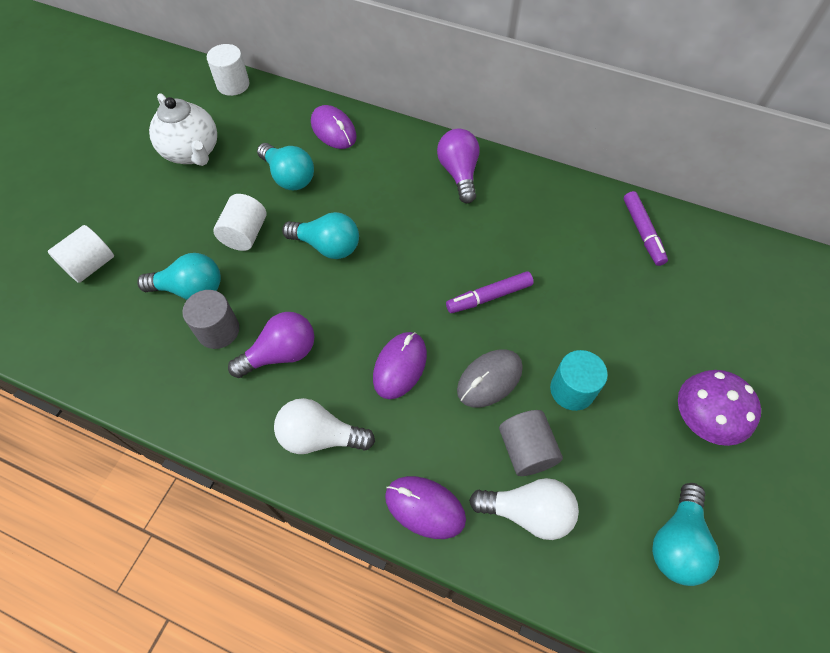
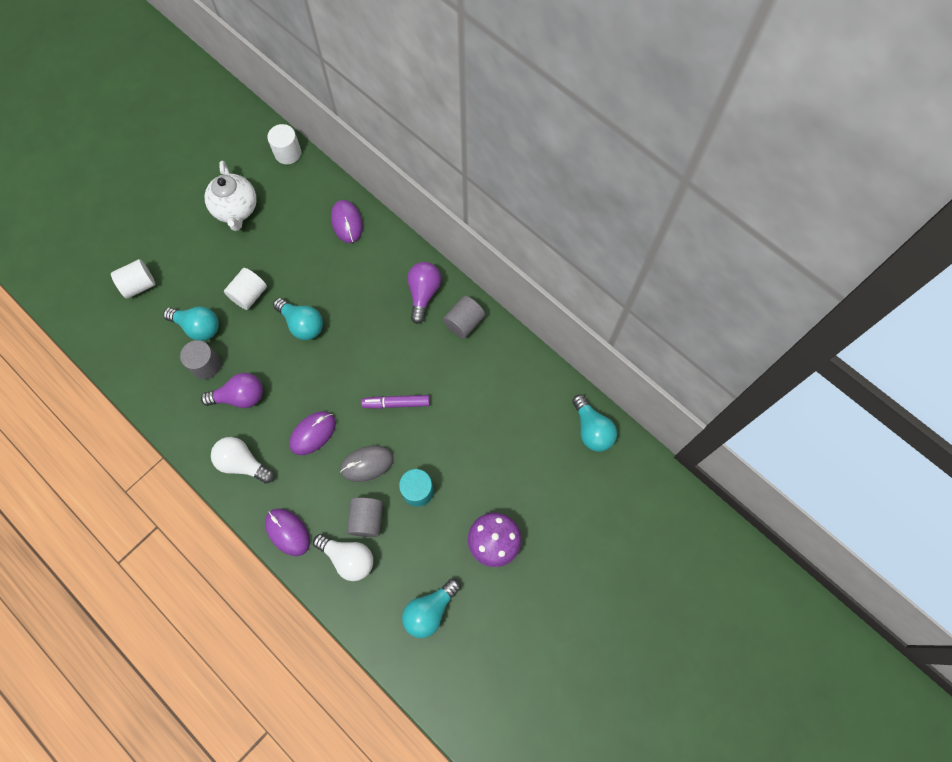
camera: 20 degrees right, 10 degrees up
(289, 177) = (298, 255): turquoise light bulb -> turquoise light bulb (591, 429)
(522, 188) = (464, 323): none -> grey cylinder
(642, 232) = (534, 390): purple marker -> none

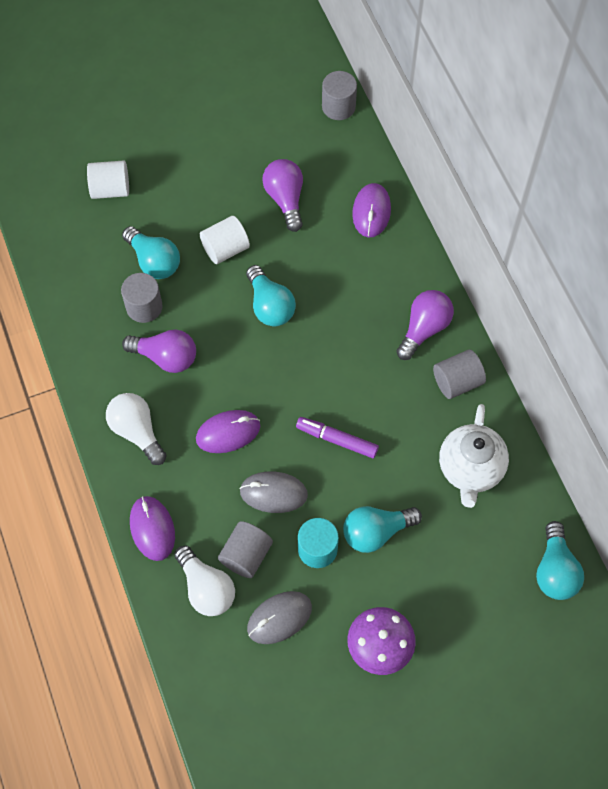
camera: 25 degrees right, 5 degrees down
(236, 210) = (253, 148): white teapot -> white teapot (470, 469)
(278, 239) = (285, 199): none -> purple light bulb
(288, 153) = (338, 106): white cylinder -> grey cylinder
(412, 555) = (279, 618): none -> grey mouse
(430, 610) = (271, 689): turquoise light bulb -> turquoise light bulb (376, 532)

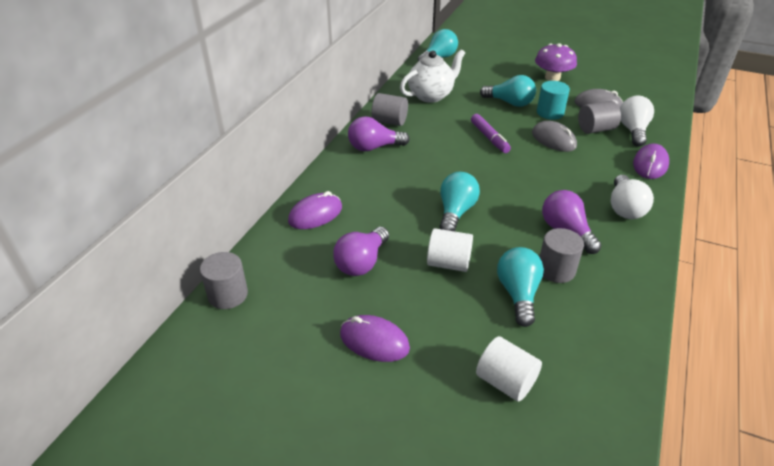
camera: 135 degrees left, 25 degrees down
(228, 432) = (556, 174): purple mouse -> purple mouse (374, 341)

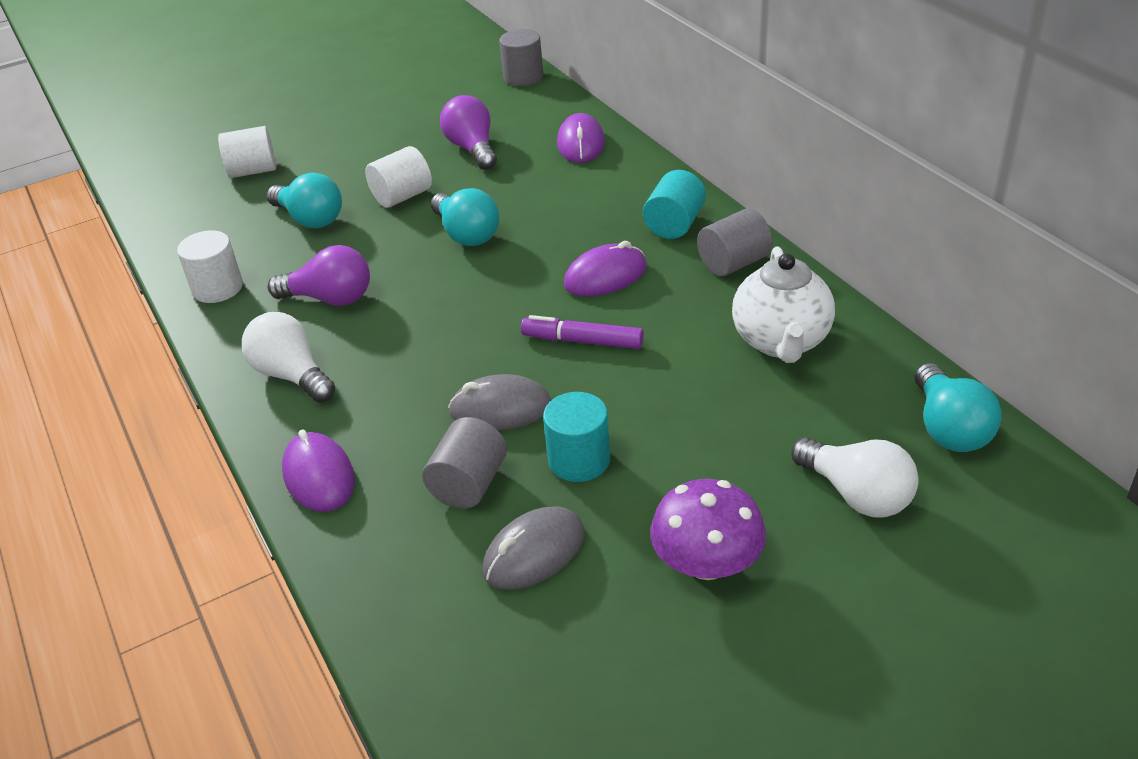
camera: 130 degrees right, 0 degrees up
(374, 147) = (674, 225): purple light bulb -> turquoise cylinder
(374, 341) = (377, 127): purple mouse -> purple mouse (605, 276)
(510, 103) = (664, 427): turquoise light bulb -> none
(556, 270) = (298, 258): grey cylinder -> none
(622, 288) = (217, 288): none -> white cylinder
(633, 130) = (410, 534): white light bulb -> white light bulb (856, 494)

